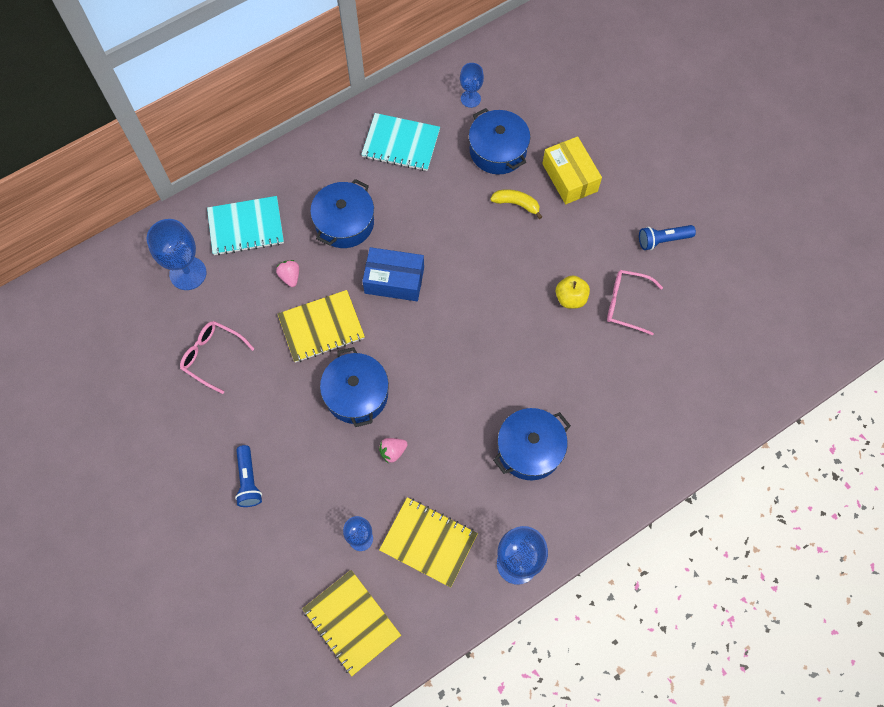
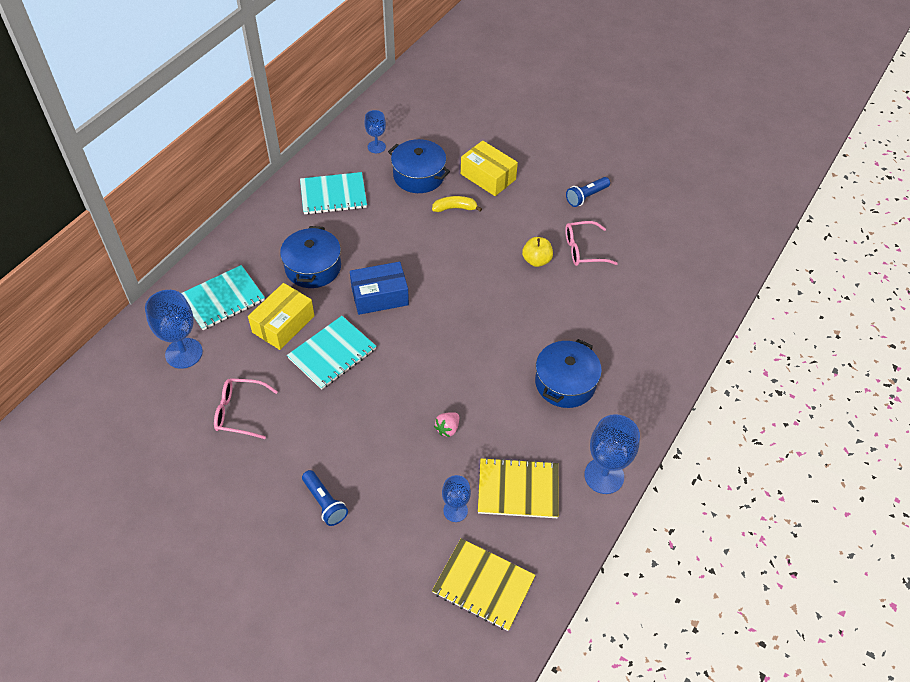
camera: 25 degrees left, 15 degrees down
(290, 277) = (283, 324): pink strawberry -> yellow box
(321, 327) = (332, 354): yellow notebook -> turquoise notebook
(356, 394) = (391, 395): blue pot -> none

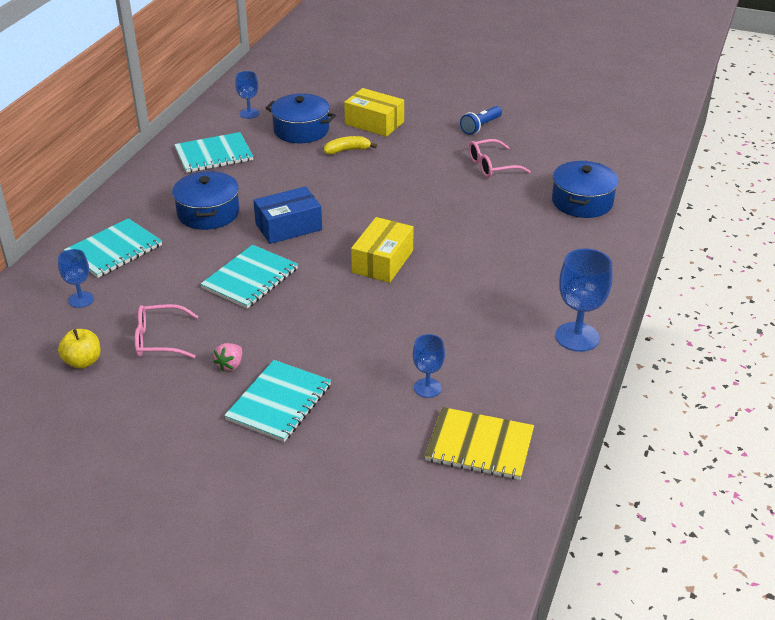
camera: 10 degrees left, 15 degrees down
(184, 353) = (81, 299): blue goblet -> blue goblet, size x0.60
(283, 324) = (188, 262): yellow box -> yellow box (382, 261)
(325, 503) = (279, 402): blue flashlight -> turquoise notebook
(447, 428) = (396, 322): pink strawberry -> pink strawberry (230, 365)
(518, 489) = (489, 360): yellow notebook -> none
(536, 260) = (446, 179): yellow apple -> yellow apple (83, 362)
(565, 383) = (510, 269): blue pot -> blue pot (582, 202)

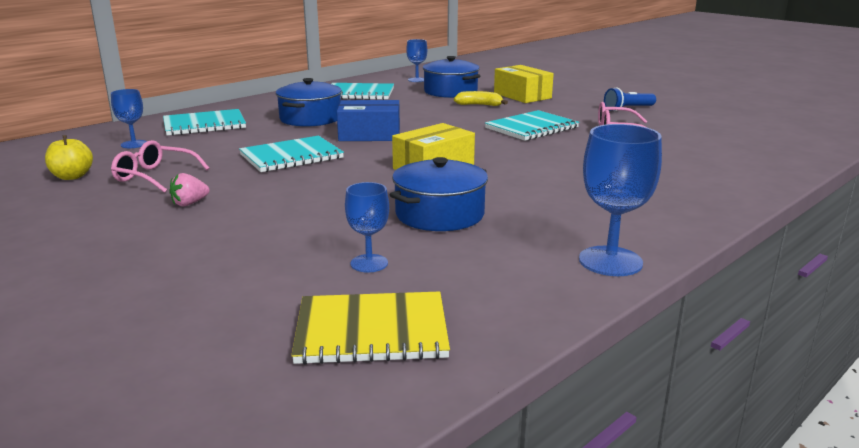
camera: 25 degrees right, 15 degrees down
(279, 402) = (194, 239): turquoise notebook -> turquoise notebook (532, 128)
(479, 446) = (371, 331): yellow notebook -> yellow notebook turned 45 degrees counterclockwise
(582, 202) = (705, 164): blue pot -> blue pot (439, 214)

